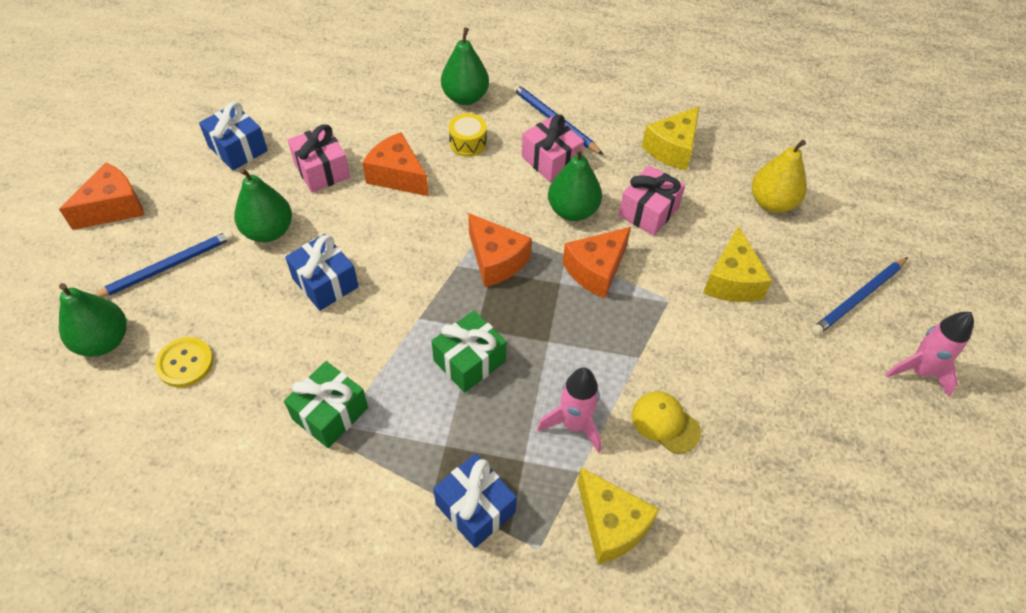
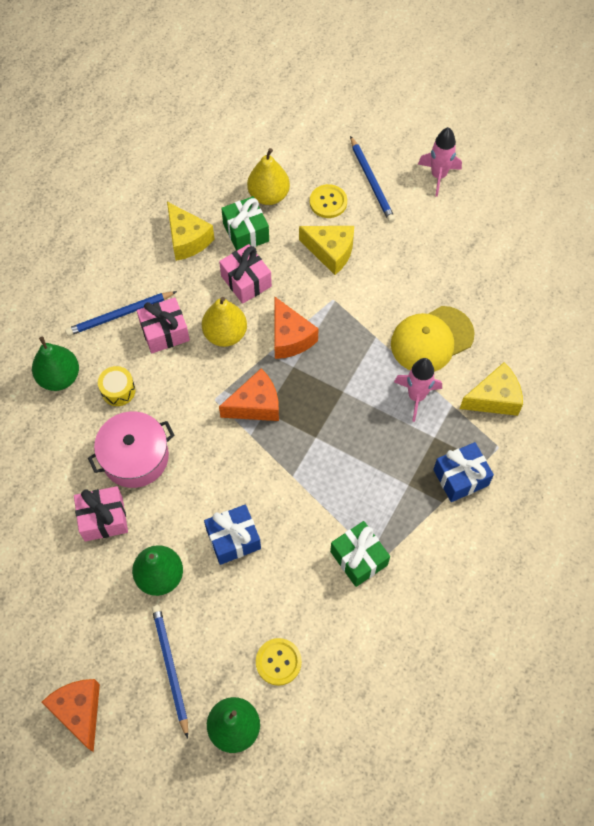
camera: 70 degrees left, 10 degrees up
(238, 148) = (45, 589): blue gift -> none
(397, 176) = (135, 457): orange cheese -> pink pot
(469, 361) = (343, 450): green gift -> green gift (246, 232)
(572, 210) = (225, 334): green pear -> yellow pear
(665, 423) = (431, 340): yellow cap -> yellow cap, size x1.68
(799, 261) = (328, 202): none -> yellow button

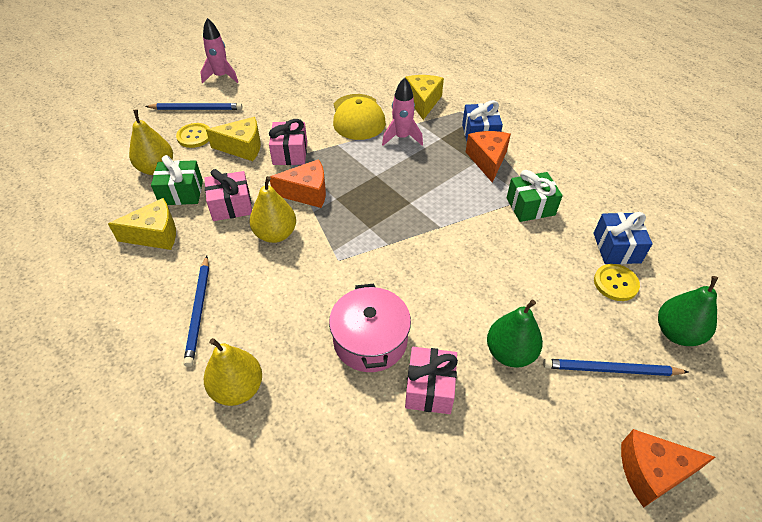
camera: 70 degrees left, 15 degrees down
(59, 377) = (238, 388): green pear -> yellow pear
(118, 390) = (286, 335): yellow drum -> none
(165, 332) = (244, 279): pink gift -> pink gift (290, 153)
(233, 539) = (488, 284): blue gift -> blue gift (616, 248)
(255, 405) = (360, 232): orange cheese -> orange cheese (487, 160)
(330, 252) = (242, 147): yellow cheese -> yellow cheese turned 45 degrees clockwise

